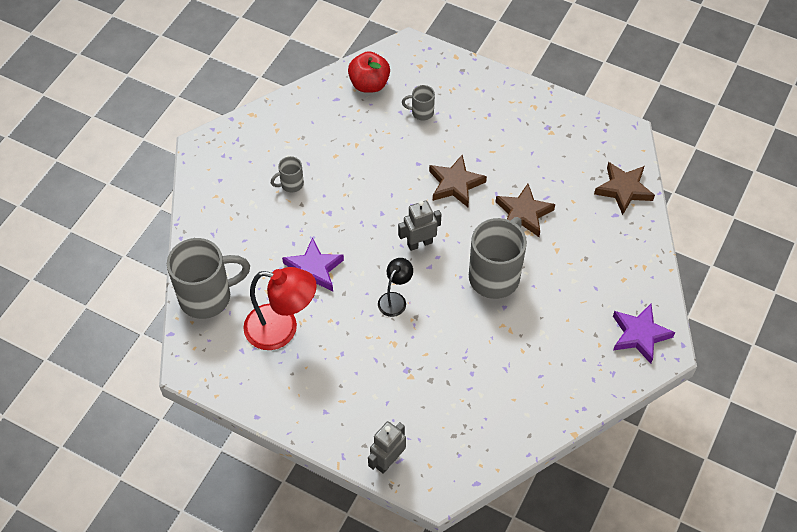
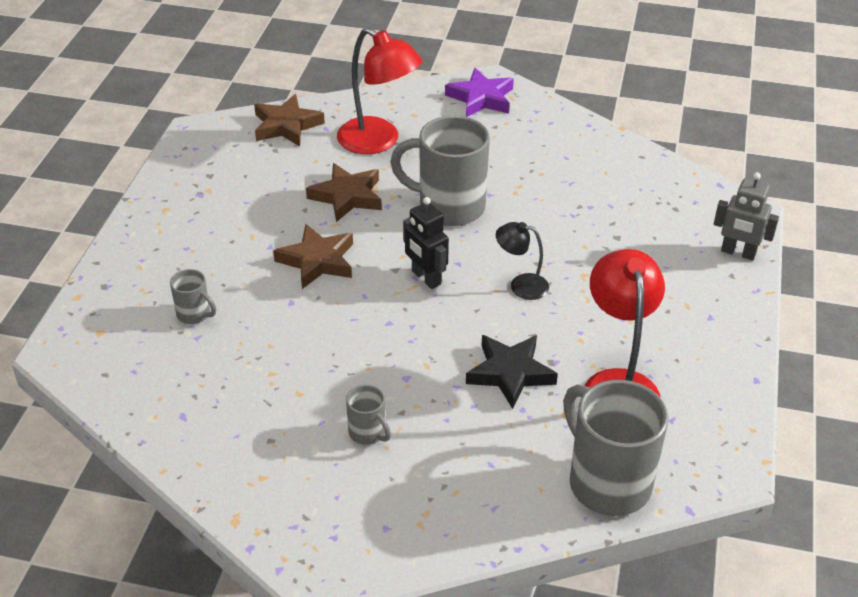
camera: 105 degrees left, 15 degrees down
(313, 270) = (510, 373): purple star -> black star
(369, 84) = (146, 382): red apple -> none
(419, 243) = (425, 278): grey robot -> black robot
(421, 112) = (194, 314): grey mug -> grey mug turned 45 degrees counterclockwise
(589, 247) = (378, 141): none -> red lamp

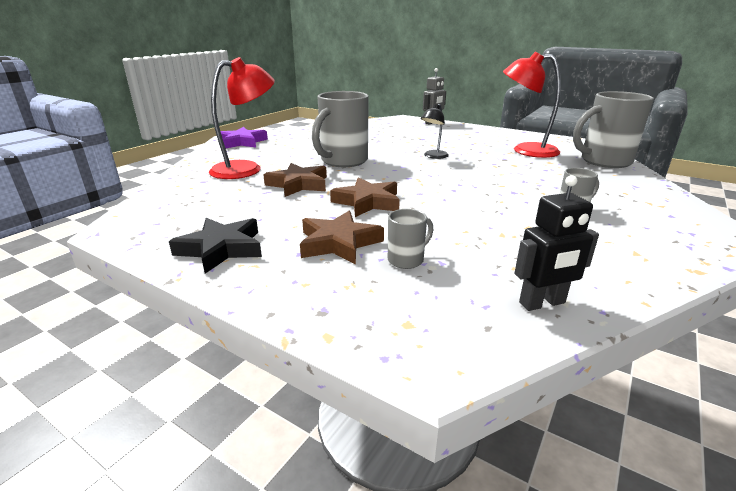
camera: 70 degrees left, 15 degrees down
(286, 126) = (176, 192): brown star -> brown star (339, 243)
(425, 278) = (411, 175): black robot -> black robot (542, 303)
(510, 373) = (513, 168): black star -> black star (221, 249)

